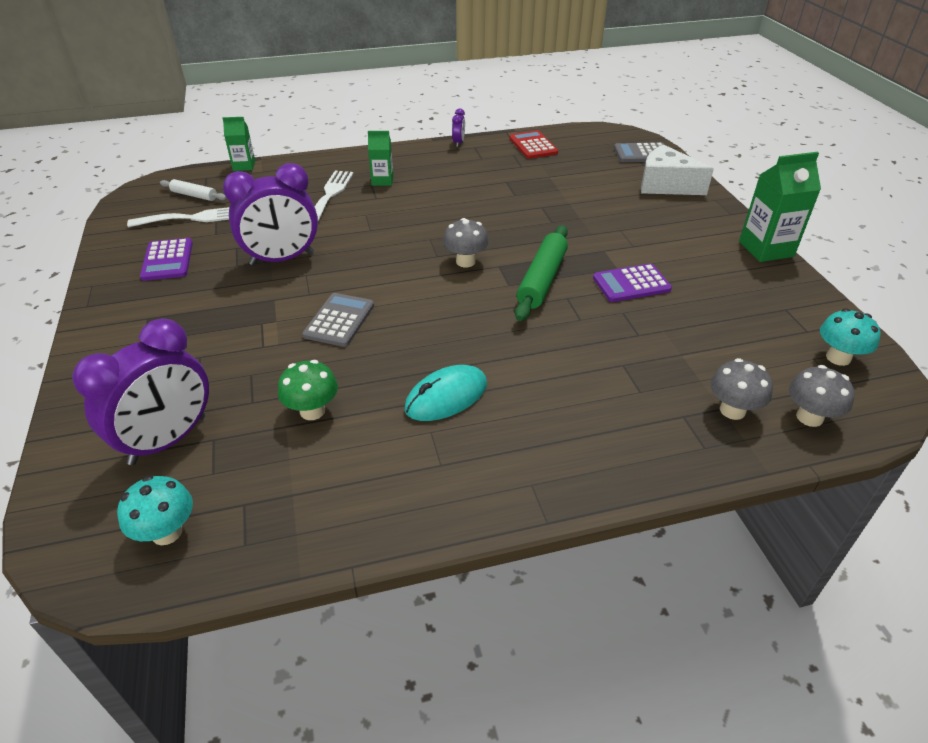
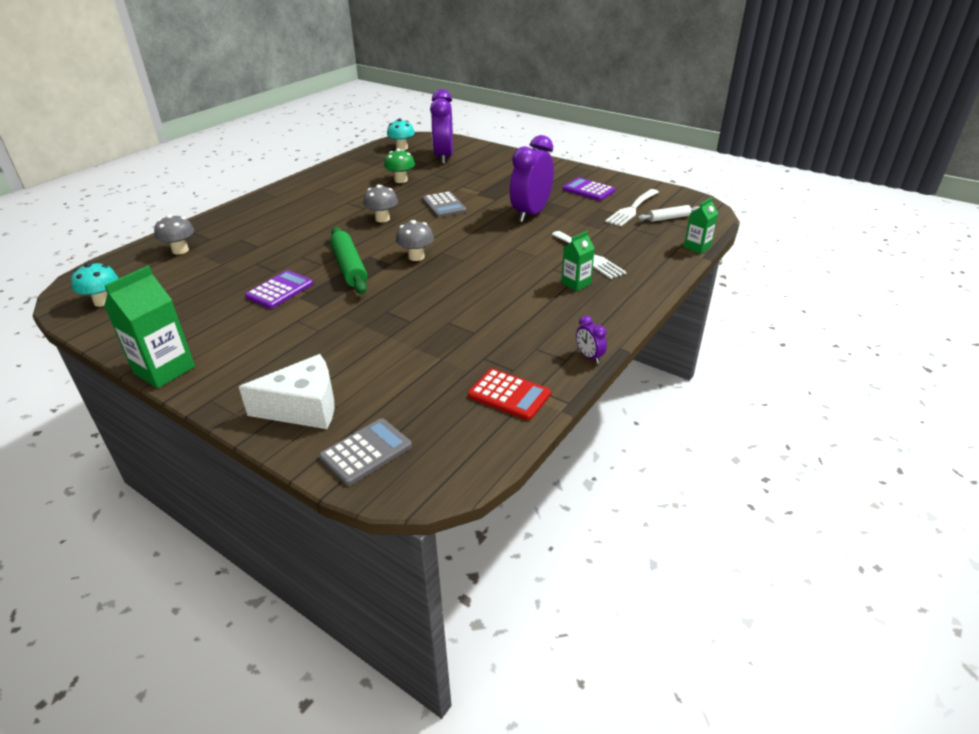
camera: 140 degrees right, 5 degrees down
(446, 397) = (345, 203): turquoise mouse -> none
(809, 417) = (130, 263): grey mushroom -> grey mushroom (382, 219)

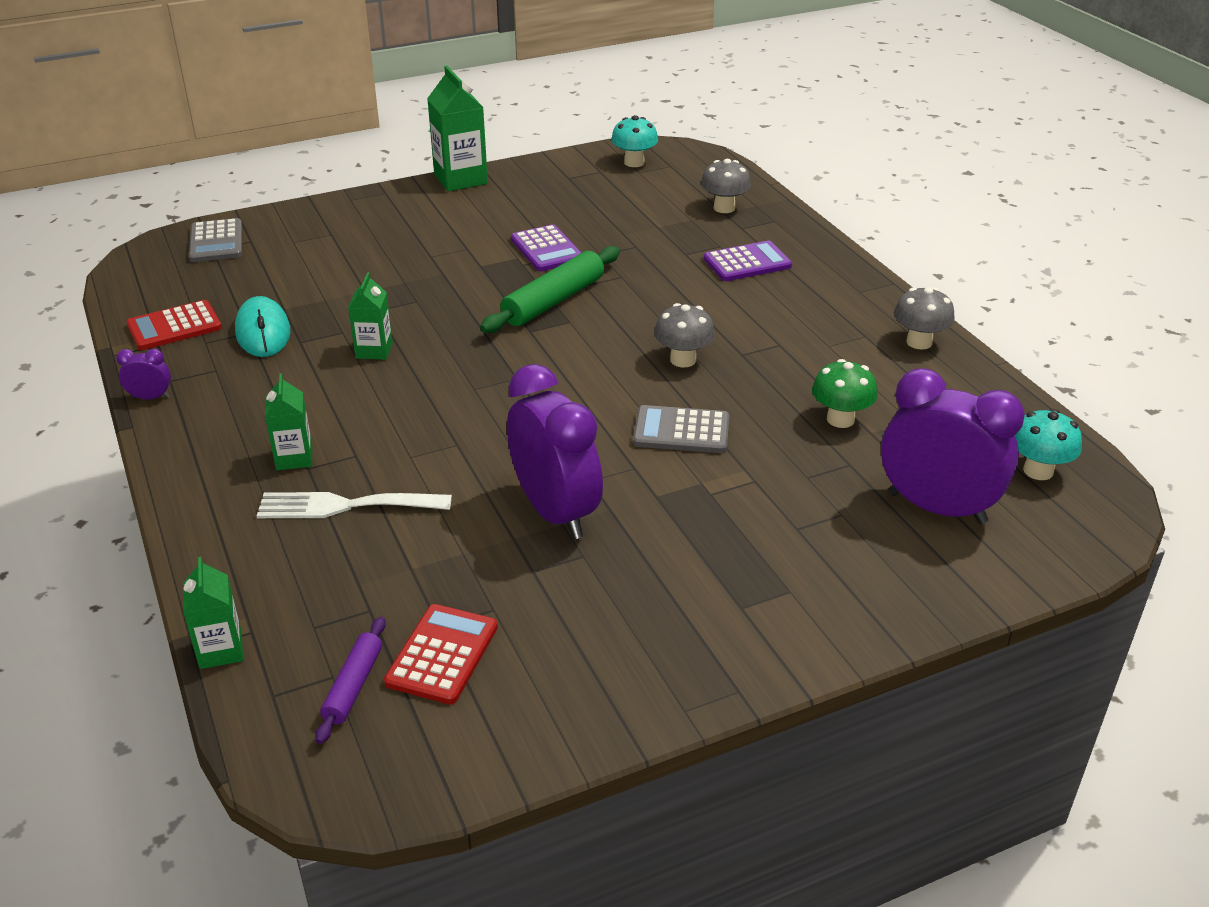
camera: 120 degrees right, 0 degrees up
(303, 408) = (313, 227): white cheese -> none
(349, 267) = (553, 301): green rolling pin -> green rolling pin turned 60 degrees counterclockwise
(416, 257) = (526, 355): grey mushroom -> grey mushroom (919, 342)
(457, 302) = (374, 350): none -> green carton
(478, 352) = (263, 332): none -> turquoise mouse
(588, 190) = (588, 641): purple calculator -> purple calculator (747, 263)
(632, 209) = (442, 654): white fork -> red calculator
(668, 218) = (353, 686): white rolling pin -> purple rolling pin

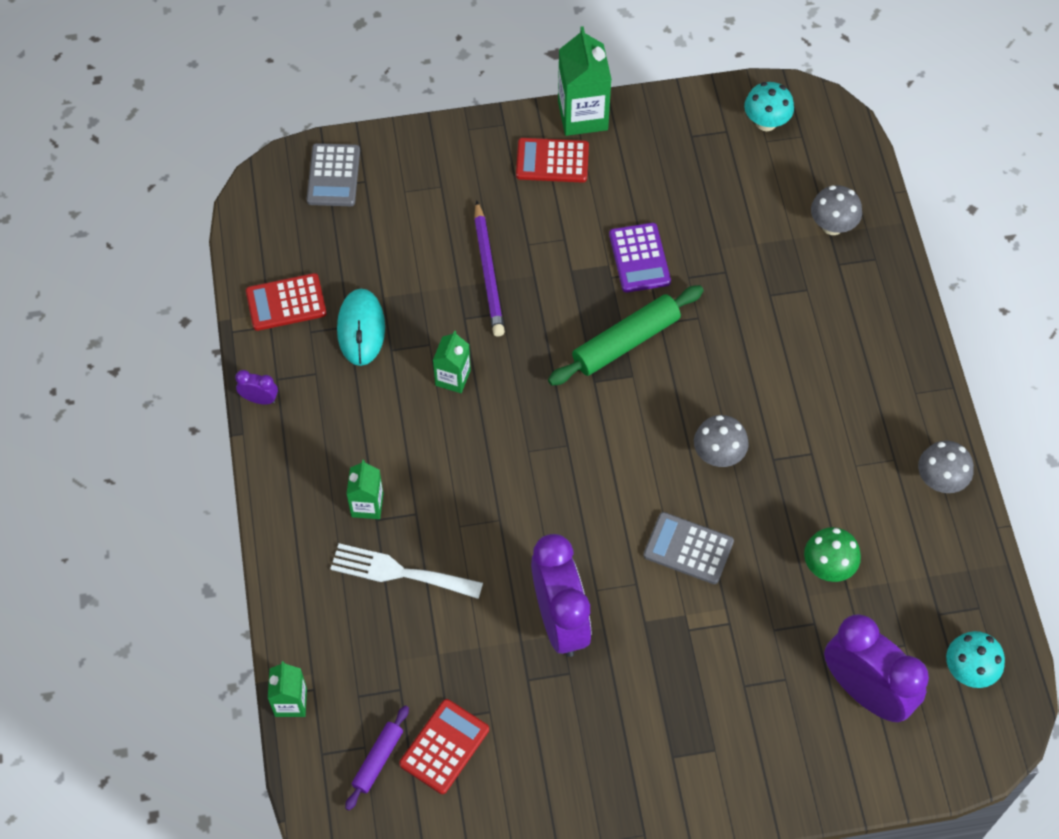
camera: 15 degrees right, 25 degrees up
(394, 278) = (488, 272): none -> purple pencil
(439, 206) = (552, 161): none -> red calculator
(747, 263) = (824, 323): purple calculator -> none

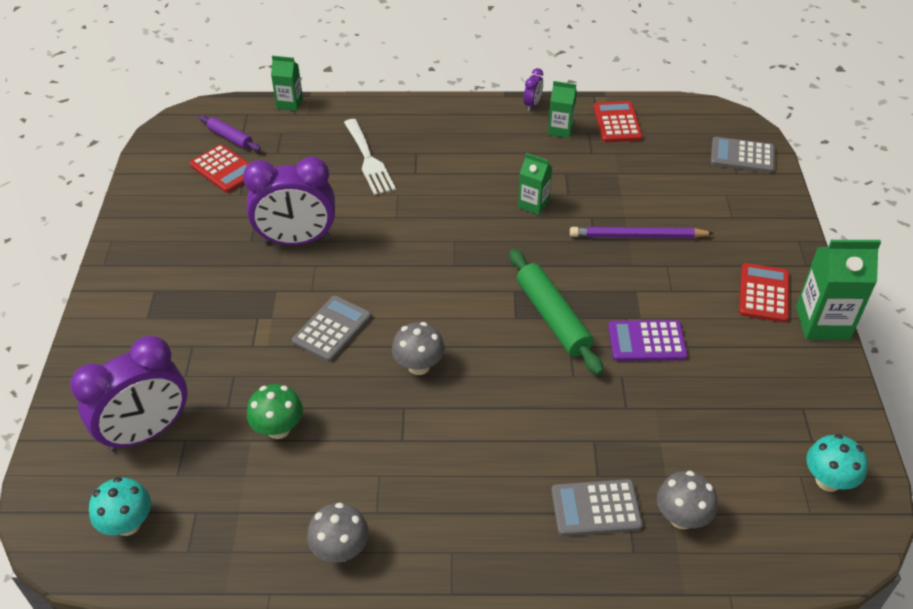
camera: 100 degrees right, 15 degrees down
(361, 329) = (588, 159): turquoise mouse -> none
(367, 505) = (429, 149): green carton -> green carton (560, 130)
(399, 572) = (369, 160): white fork -> white fork turned 135 degrees clockwise
(841, 289) = (595, 508): none -> grey calculator

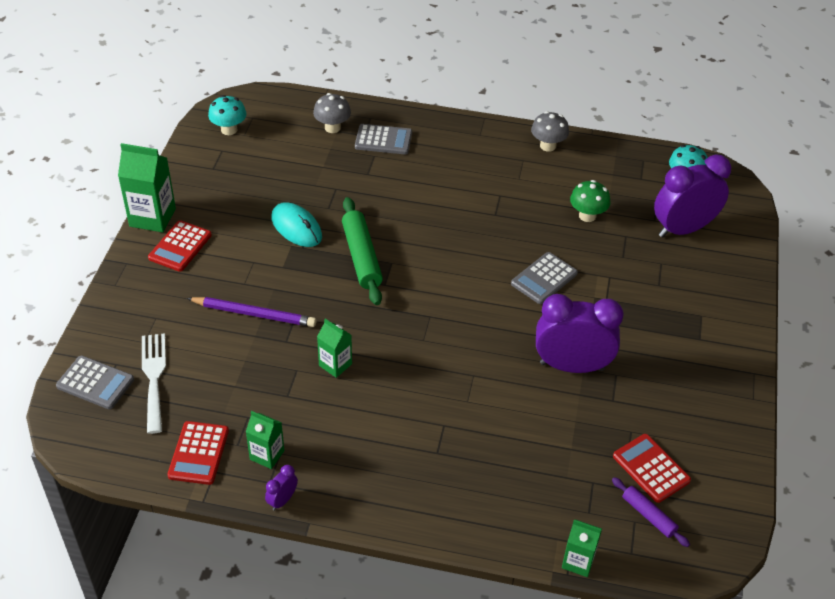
camera: 170 degrees left, 0 degrees up
(369, 160) = (491, 452): white fork -> white fork (154, 377)
(419, 366) = (478, 240): grey mushroom -> none
(646, 341) = (296, 227): purple calculator -> turquoise mouse

